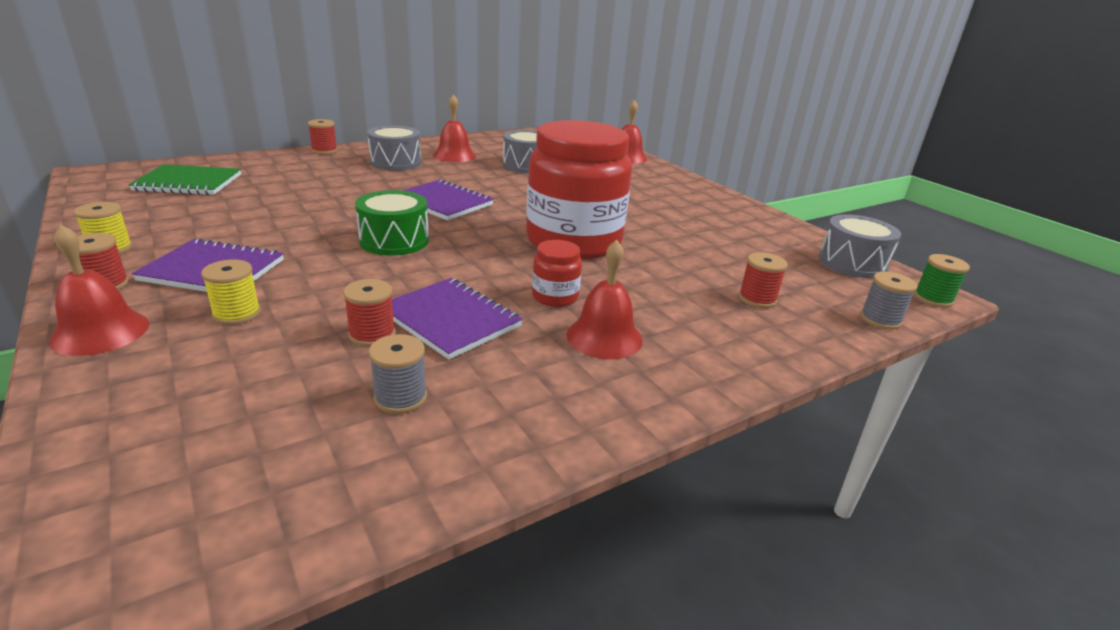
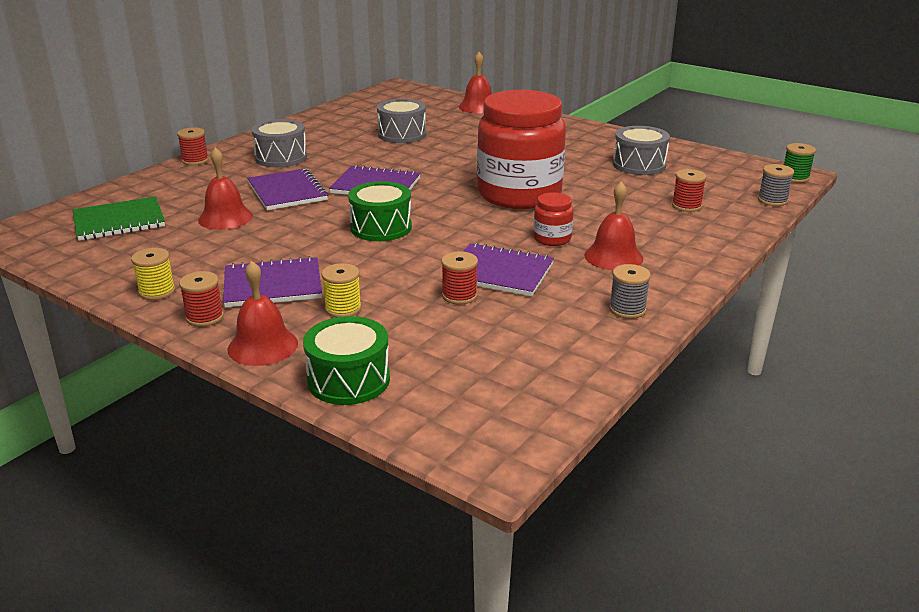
camera: 20 degrees left, 0 degrees up
(111, 403) = (348, 380): none -> green drum
(358, 190) = (287, 192): none -> purple notebook
(400, 397) = (529, 325): grey spool -> grey spool (627, 309)
(454, 155) = (324, 138): red bell -> red bell (225, 218)
(852, 263) = (727, 163): grey drum -> grey drum (639, 165)

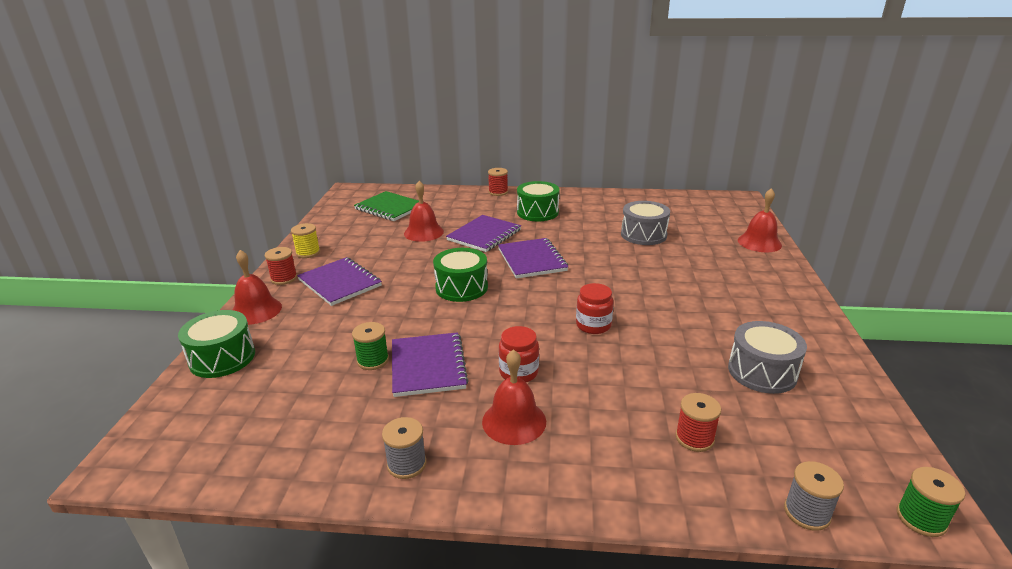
camera: 60 degrees right, 0 degrees up
(281, 157) = (537, 212): grey drum -> green drum
(343, 308) = (322, 319): yellow spool -> none
(459, 295) = (373, 360): red spool -> green spool
(519, 194) = (593, 325): red jar -> red jar, size x0.41

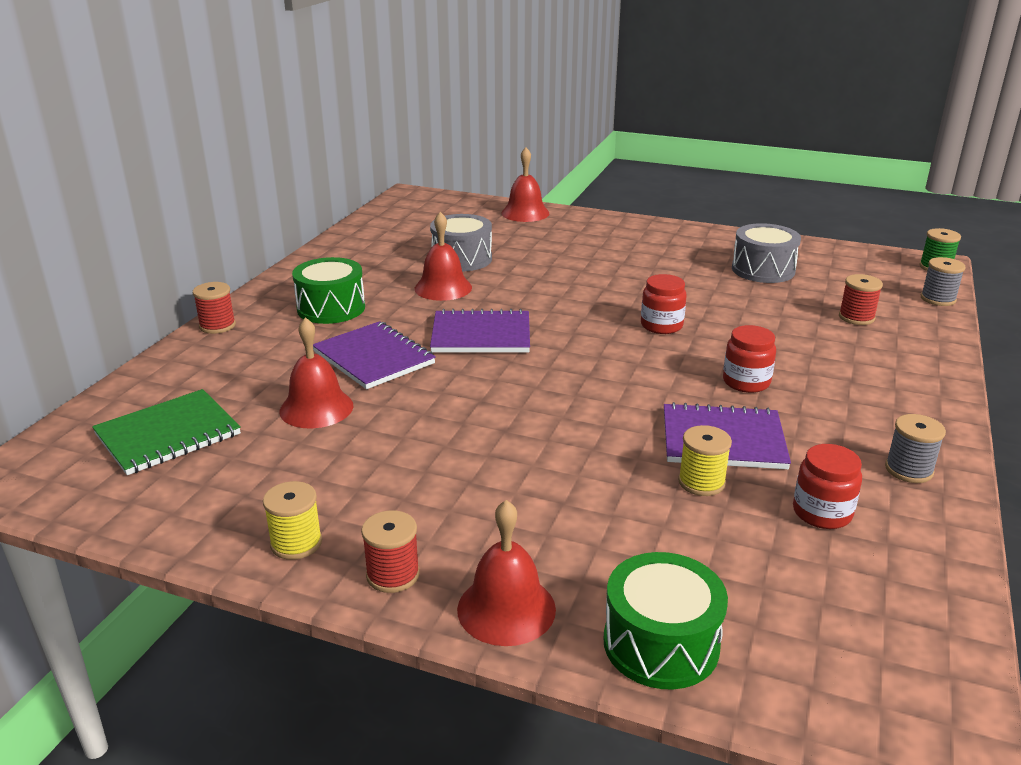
camera: 75 degrees left, 0 degrees up
(339, 283) = (452, 506): purple notebook -> none
(342, 415) = (822, 513): none -> red jar
(373, 360) = (701, 482): green spool -> yellow spool
(461, 287) = (531, 395): green drum -> none
(514, 421) = (834, 397): red bell -> red bell (443, 288)

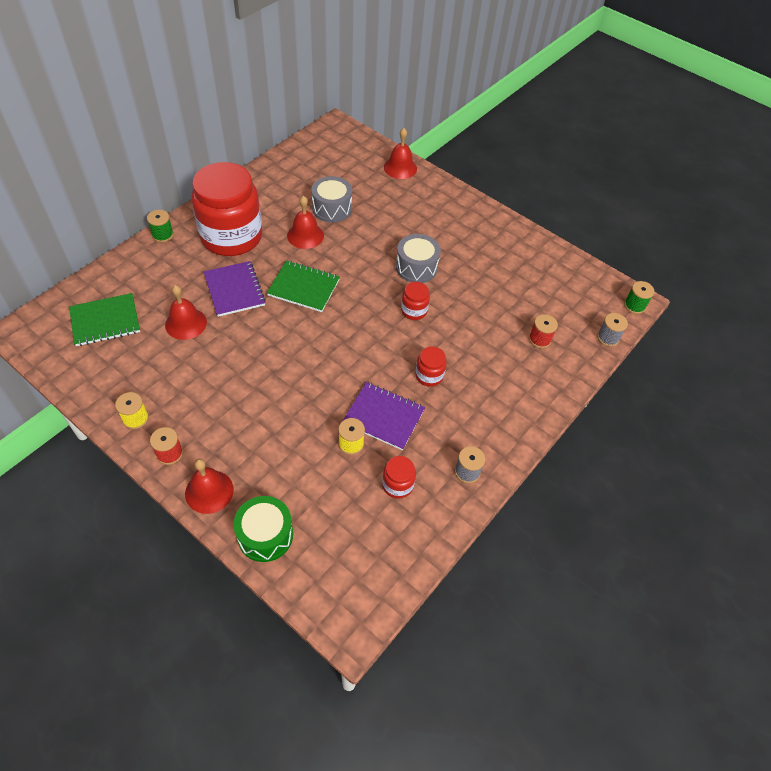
camera: 15 degrees right, 25 degrees up
(217, 326) = (163, 235): red spool -> green spool
(331, 308) = (231, 236): green drum -> red jar
(481, 335) = (303, 288): purple notebook -> green notebook
(763, 270) = (516, 275): grey drum -> grey drum (416, 267)

